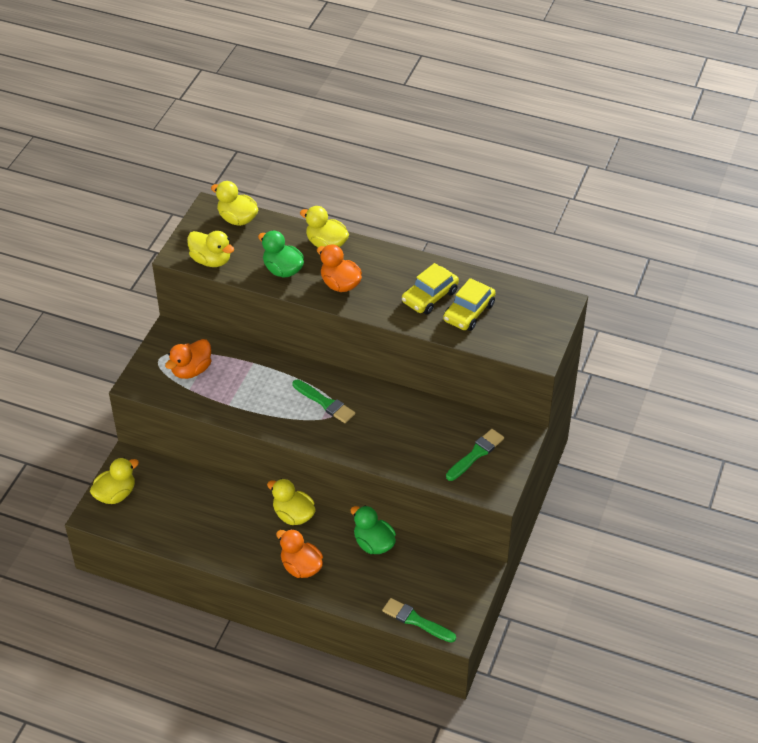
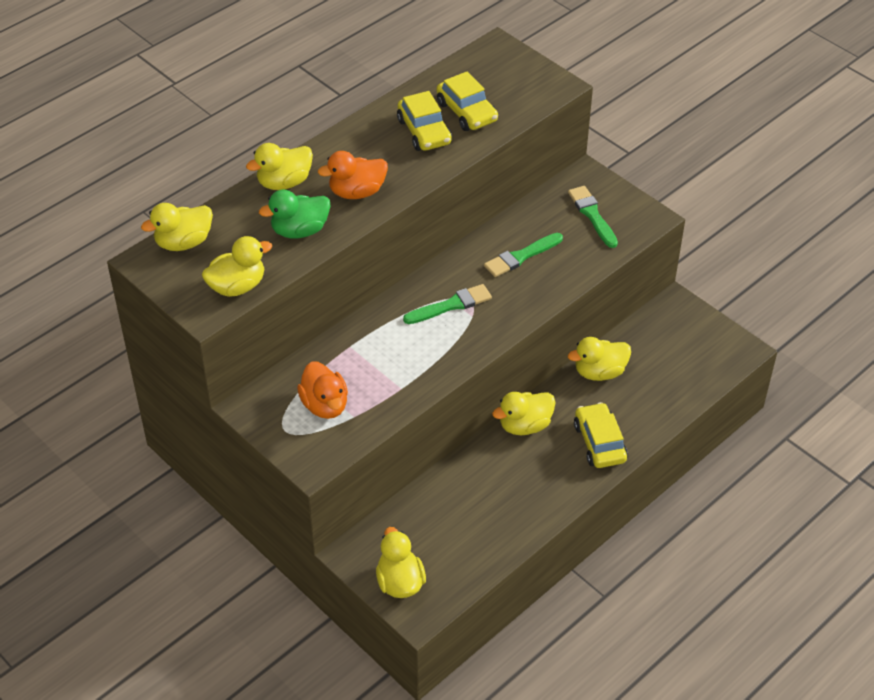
camera: 65 degrees left, 0 degrees up
(301, 567) = (599, 442): orange duck -> yellow car
(373, 544) = (599, 372): green duck -> yellow duck
(416, 620) = (714, 373): green brush -> green brush (521, 256)

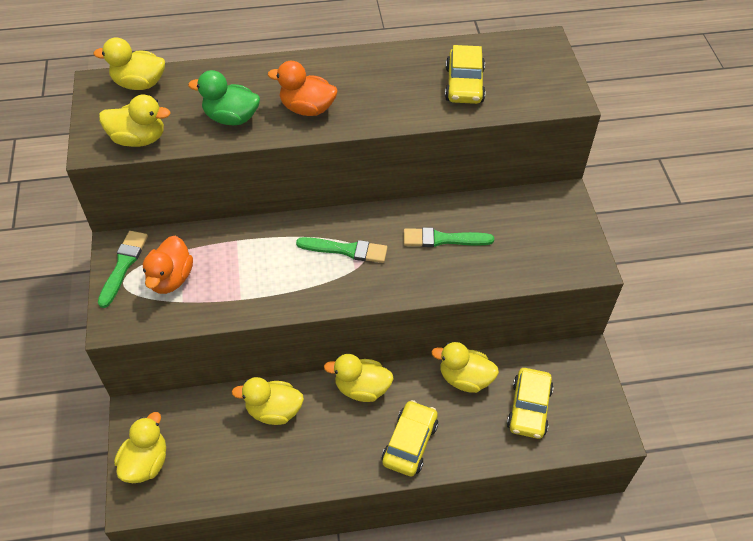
camera: 35 degrees right, 5 degrees up
(284, 182) = (260, 73): yellow duck -> yellow duck (274, 411)
(424, 132) = (412, 85): yellow car -> yellow car (529, 408)
(592, 215) = (538, 235): green brush -> green brush (123, 265)

